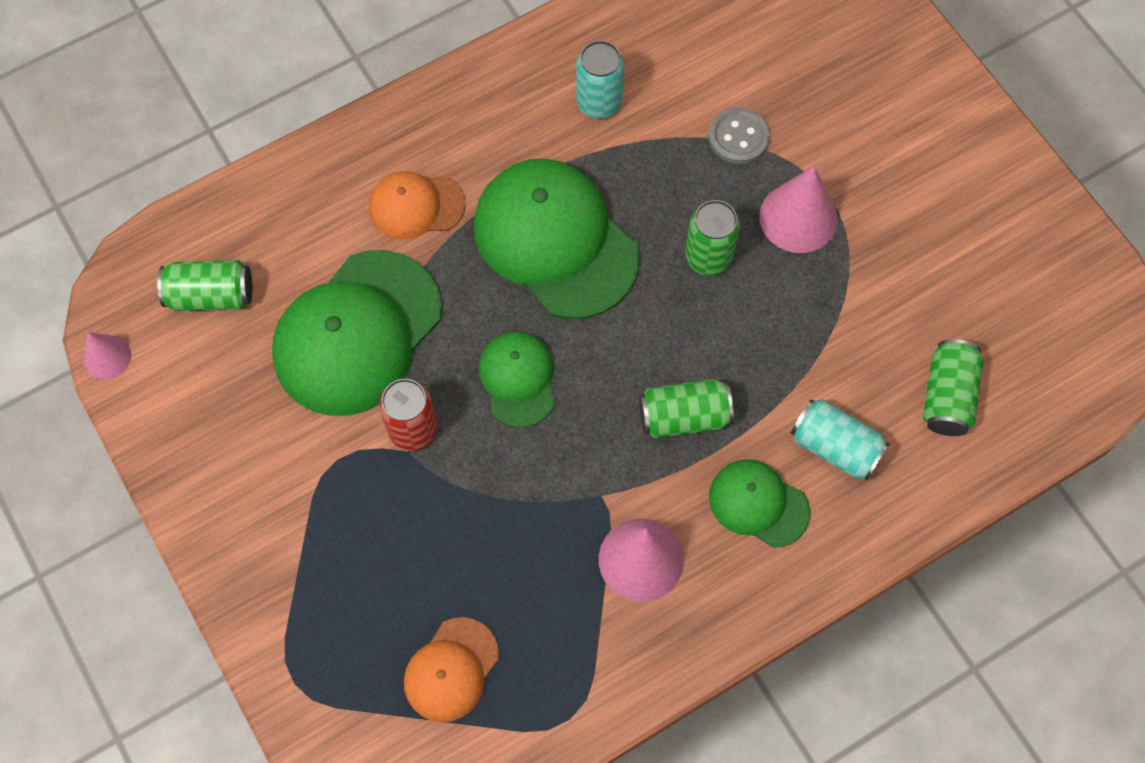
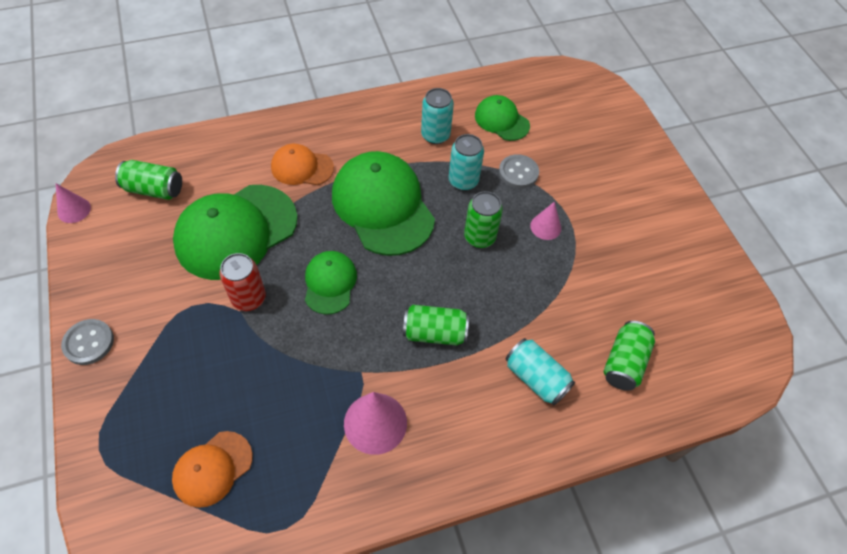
camera: 10 degrees right, 10 degrees down
(218, 547) = (89, 342): none -> grey button
(661, 171) = (463, 181): none -> turquoise can
(758, 504) = (471, 404): green cap -> green cap (501, 120)
(798, 217) = (545, 227): pink cone -> pink cone, size x0.59

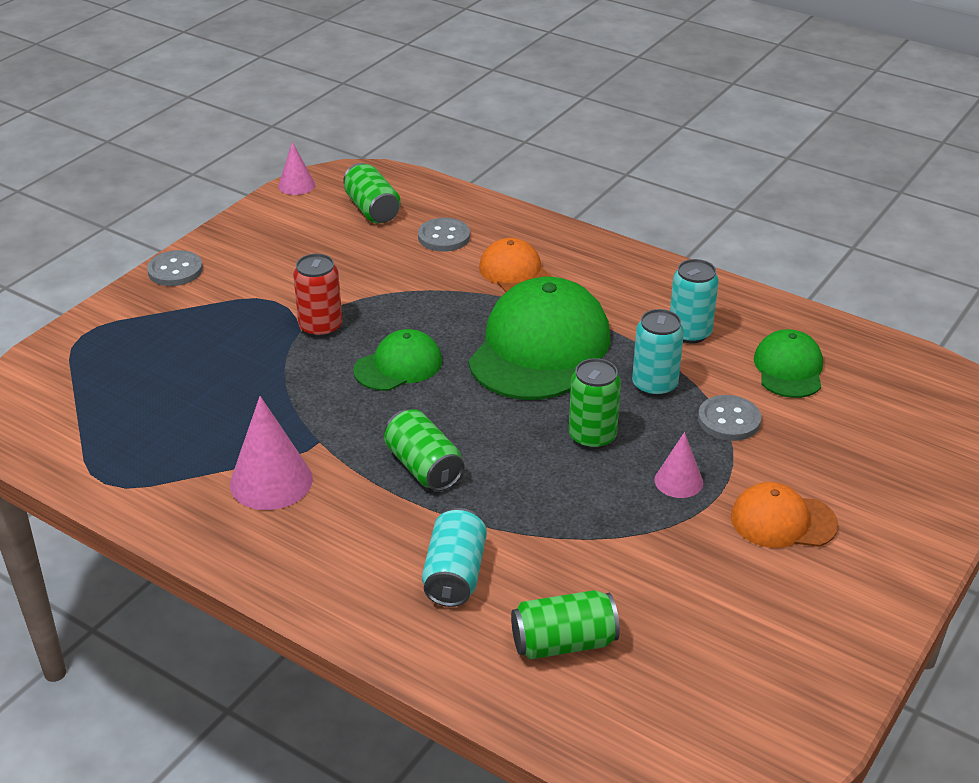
camera: 55 degrees right, 20 degrees down
(212, 468) = (123, 406): orange cap -> orange cap (783, 521)
(227, 175) = (444, 237): none -> grey button
(236, 231) = (386, 278): green cap -> none

